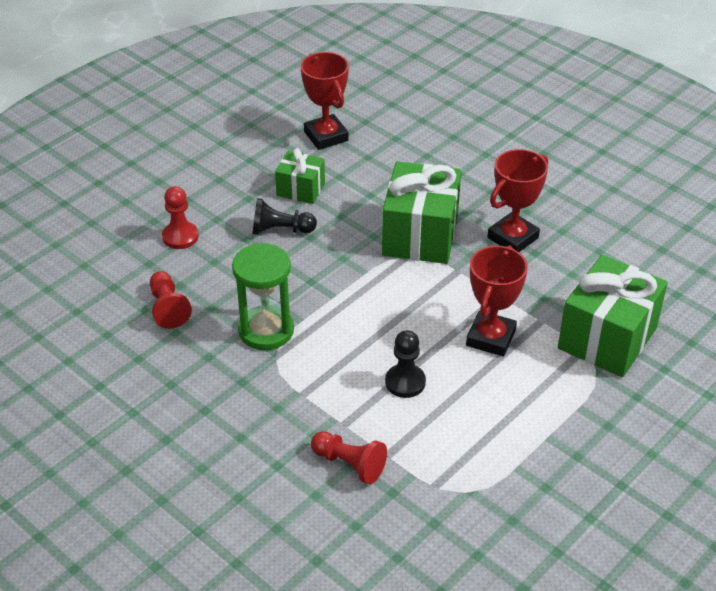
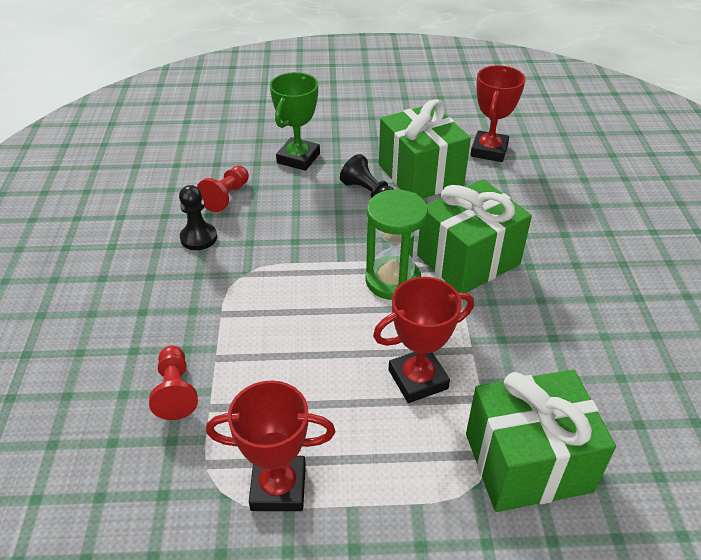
camera: 45 degrees right, 0 degrees up
(180, 237) = (298, 158): red pawn -> green trophy
(266, 330) = (262, 252): green hourglass -> green hourglass (393, 280)
(300, 189) = (420, 175): green gift -> green gift, size x1.83
(405, 382) = (302, 362): black pawn -> black pawn (199, 238)
(513, 238) = (547, 312): red trophy -> red trophy (278, 487)

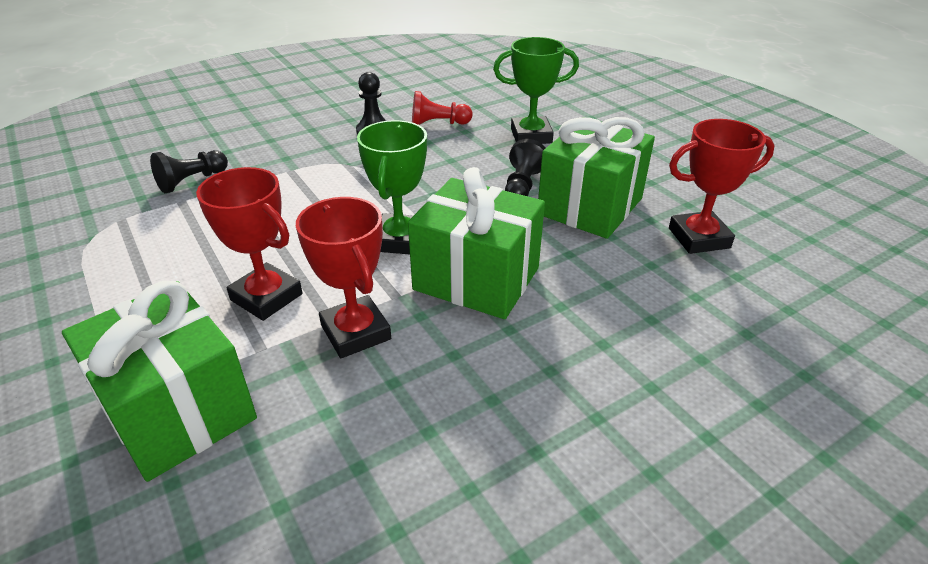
camera: 60 degrees right, 5 degrees down
(175, 391) = (192, 181): red pawn -> black pawn
(278, 487) = (104, 260): red trophy -> red trophy (355, 332)
(393, 280) = (400, 240): green hourglass -> green trophy

